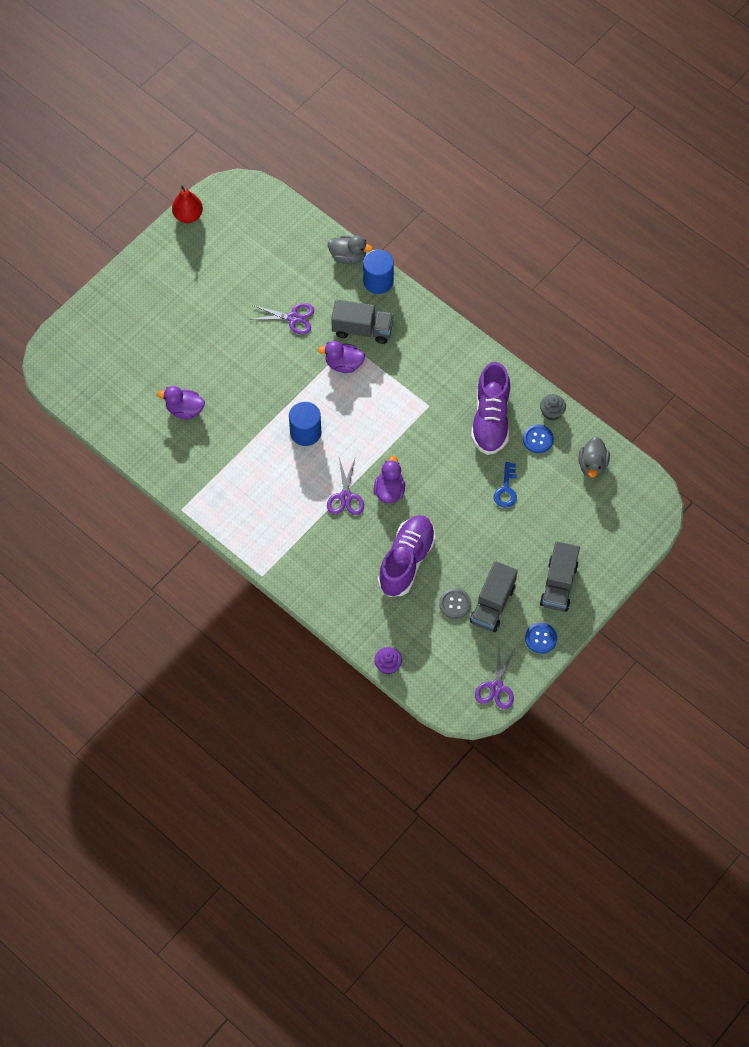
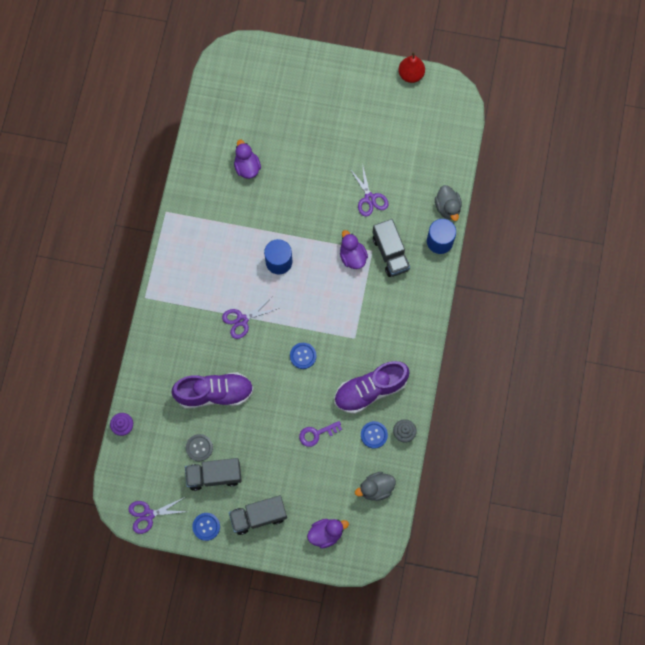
camera: 60 degrees right, 10 degrees up
(389, 490) = (265, 348): purple duck -> purple duck (326, 533)
(418, 461) = (303, 356): none -> blue button
(506, 489) = (316, 434): blue key -> purple key

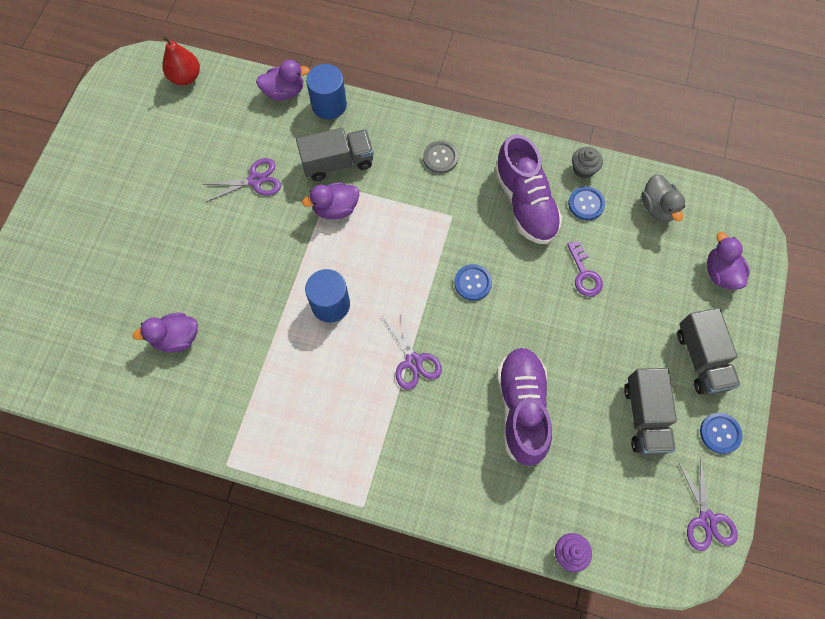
camera: 85 degrees left, 5 degrees down
(199, 448) = (603, 436): grey button -> grey button (440, 158)
(411, 74) = (86, 116): red pear -> red pear (185, 77)
(447, 207) = (284, 92): grey duck -> purple duck

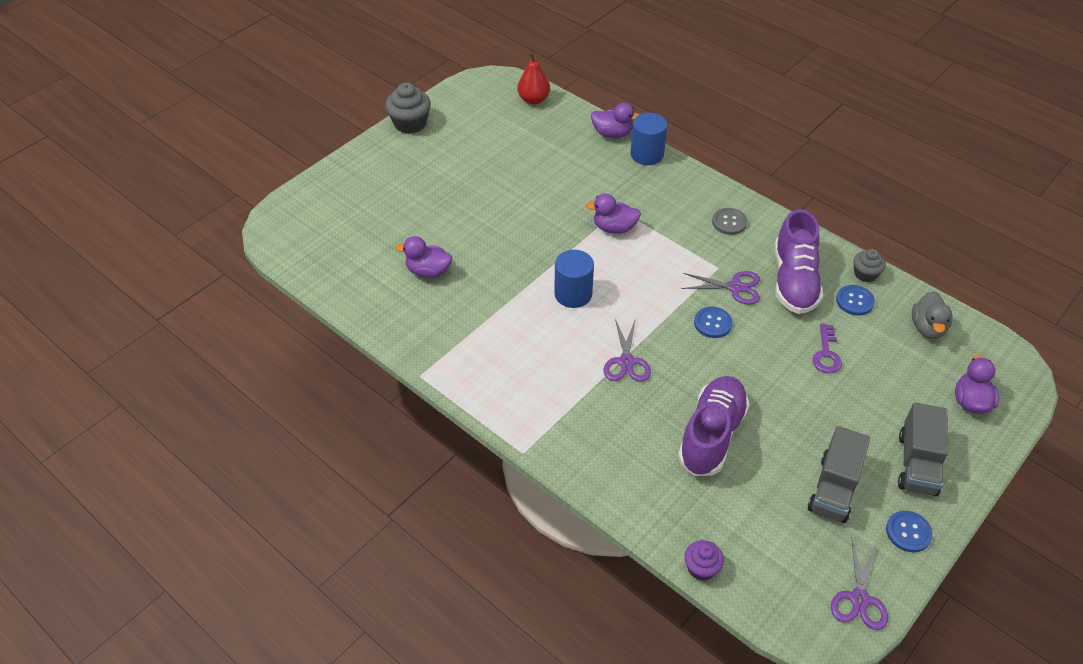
camera: 25 degrees right, 20 degrees down
(69, 157) = (410, 123): none -> grey cupcake
(255, 180) = (554, 186): purple scissors -> purple scissors (735, 287)
(337, 162) = (633, 196): grey truck -> none

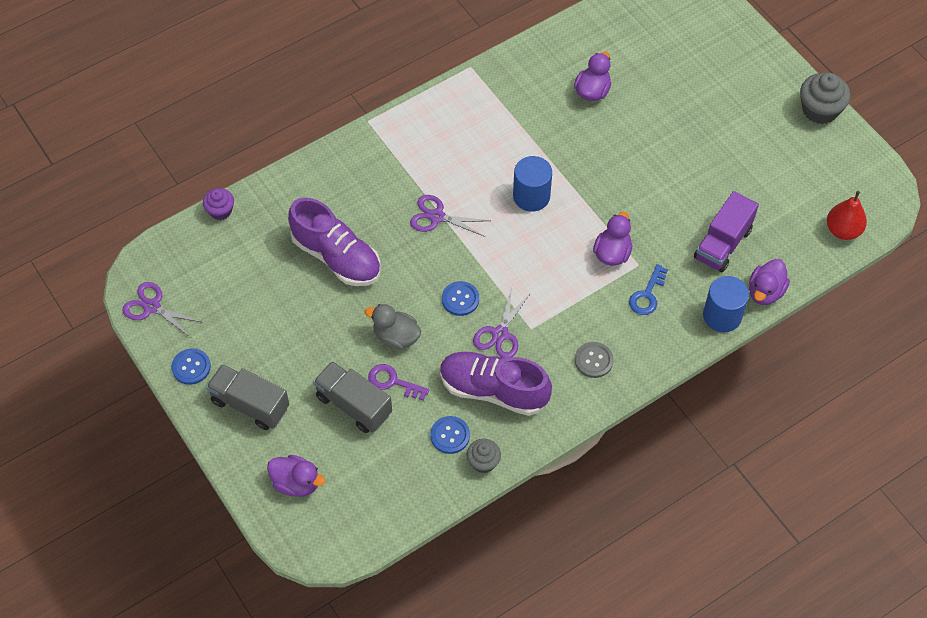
camera: 105 degrees right, 10 degrees up
(575, 162) = (722, 244): none -> purple truck
(647, 200) = (647, 295): none -> blue key
(834, 488) = (251, 329): grey truck -> grey truck (354, 405)
(927, 328) = (395, 488): grey duck -> grey duck (396, 337)

